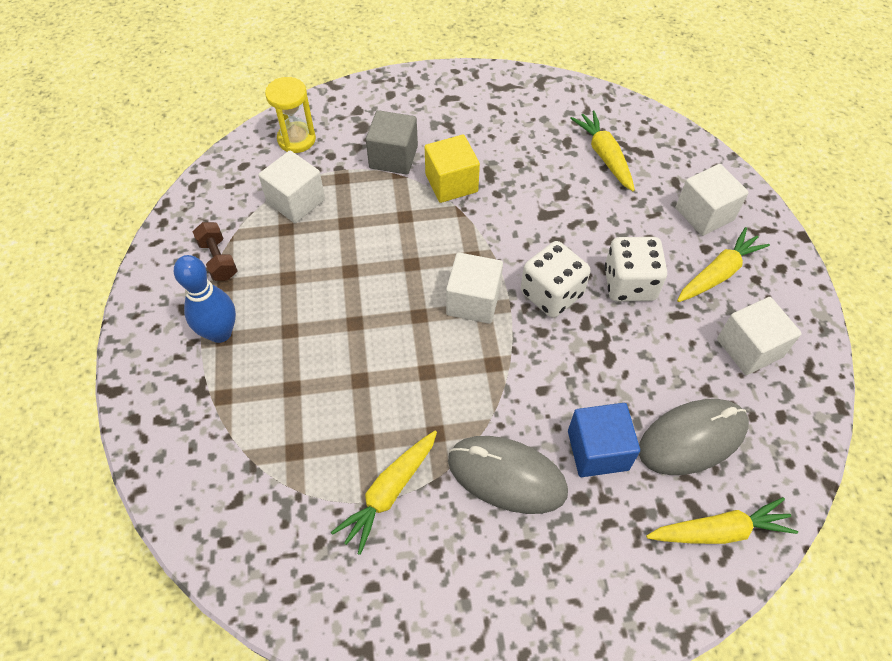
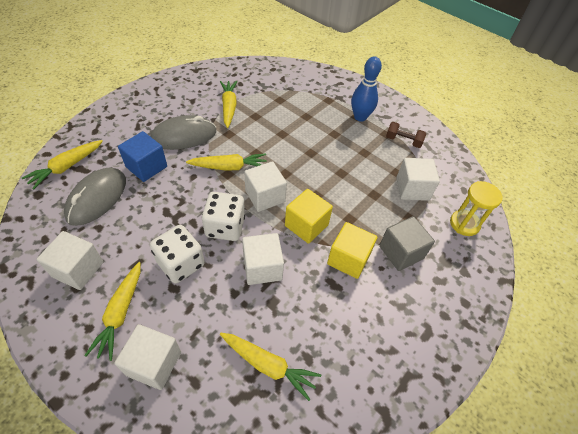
camera: 135 degrees right, 5 degrees down
(459, 239) = (306, 225): none -> yellow cube
(483, 373) = (229, 167): none -> yellow carrot
(545, 228) = (262, 267): none -> white cube

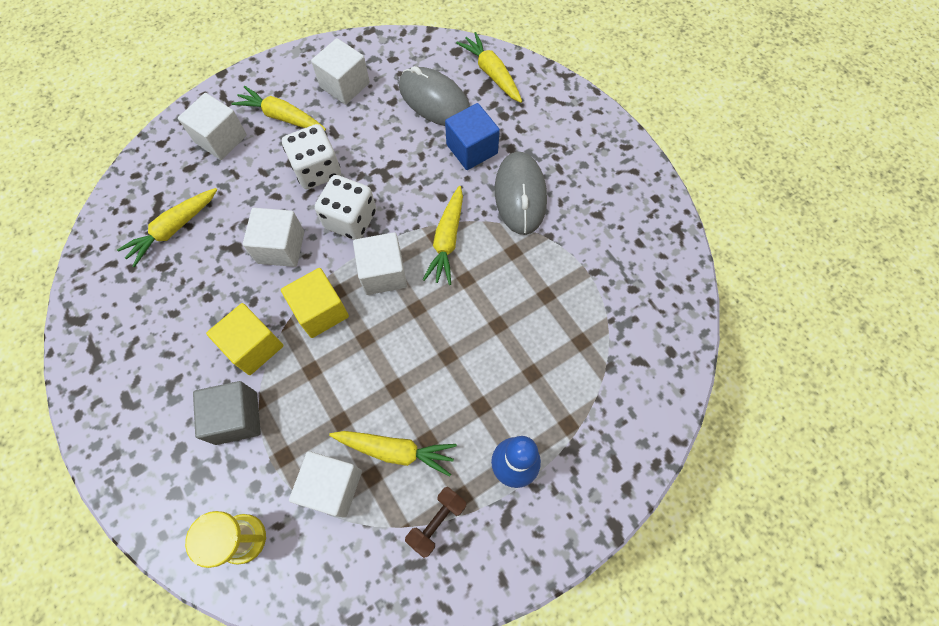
camera: 110 degrees right, 15 degrees up
(229, 107) = (573, 261): yellow carrot -> yellow carrot (395, 450)

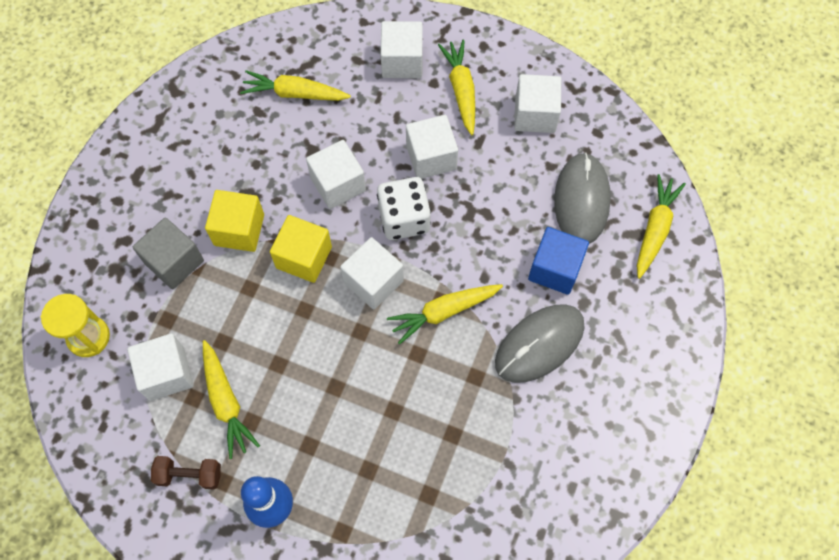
camera: 55 degrees right, 0 degrees up
(317, 170) = (431, 157): white dice -> white cube

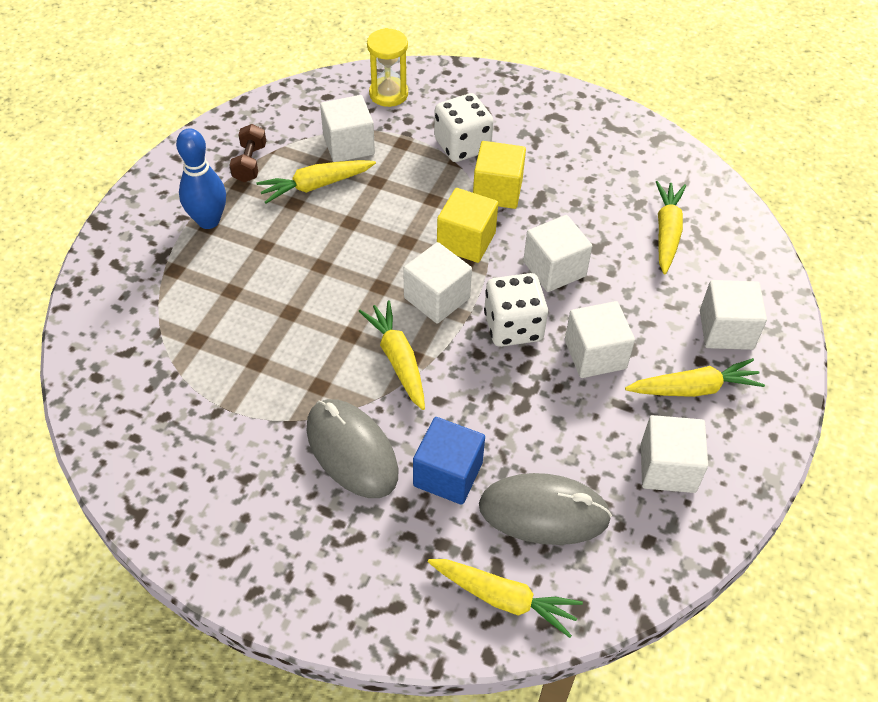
camera: 90 degrees right, 15 degrees down
(174, 262) = (462, 145): grey cube -> white dice

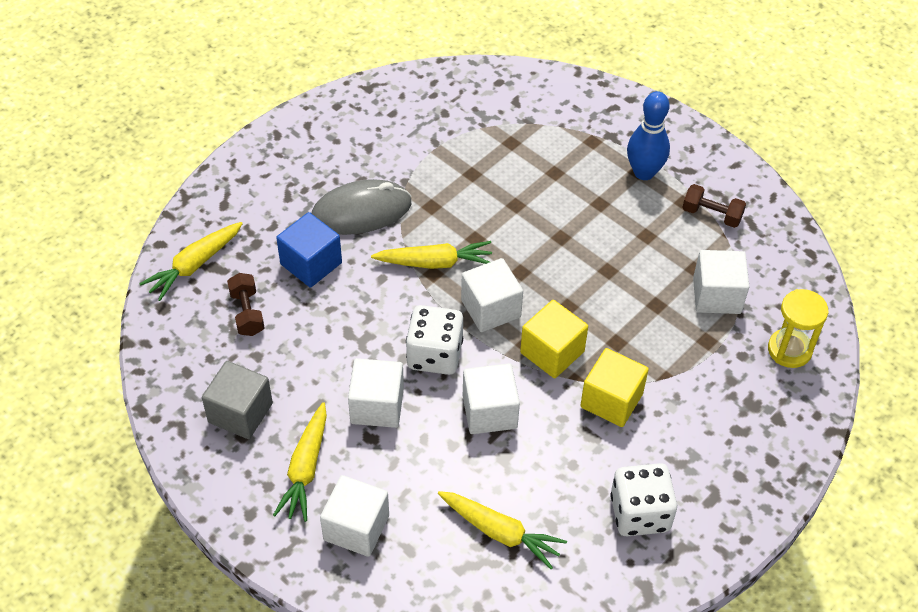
camera: 110 degrees right, 0 degrees up
(316, 185) = (665, 256): yellow carrot -> none
(462, 145) = (688, 391): white dice -> white dice (640, 513)
(544, 512) = (247, 313): grey mouse -> brown dumbbell
(668, 468) = (240, 413): white cube -> grey cube

